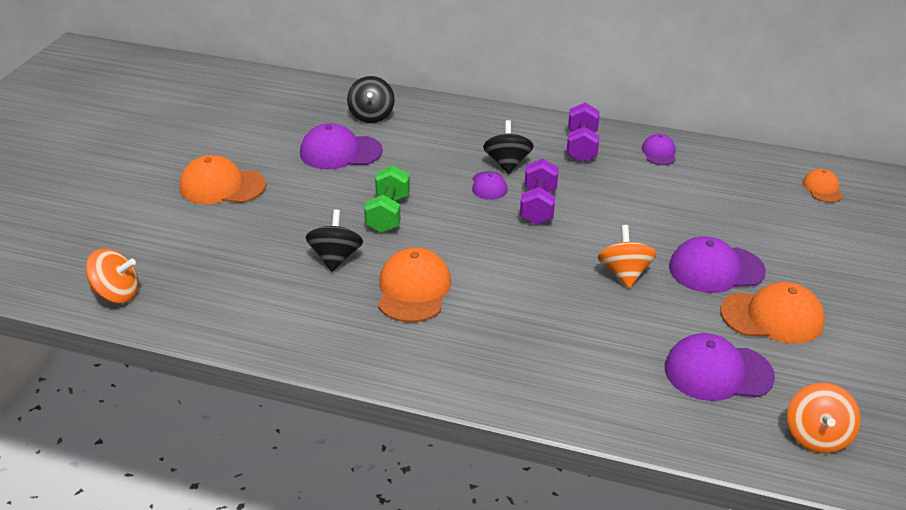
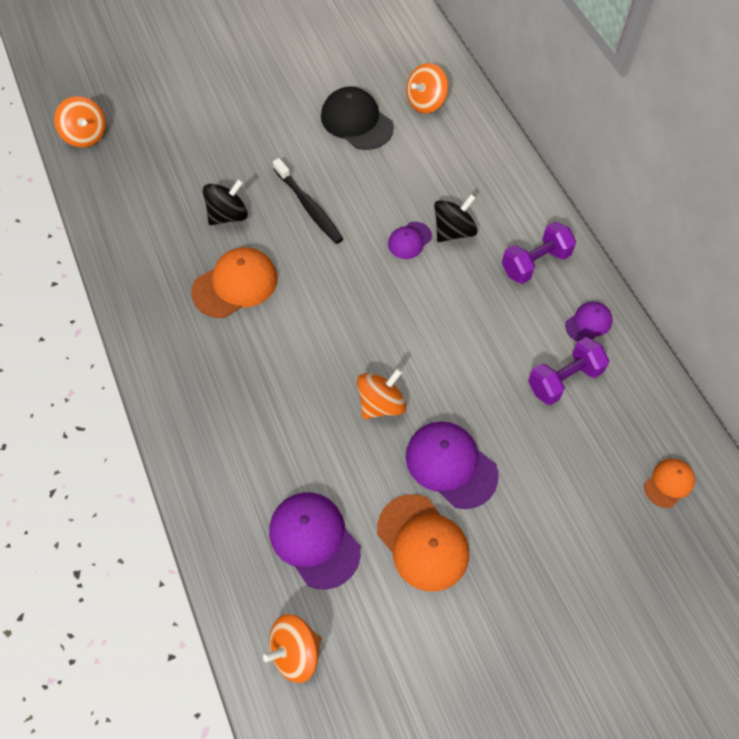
camera: 50 degrees right, 25 degrees up
(222, 186) = (246, 92): orange cap -> none
(340, 152) = (356, 122): purple cap -> black cap
(371, 116) = (426, 102): black spinning top -> orange spinning top
(388, 214) = (308, 206): green dumbbell -> black toothbrush
(538, 206) = (415, 290): purple dumbbell -> purple dumbbell (564, 380)

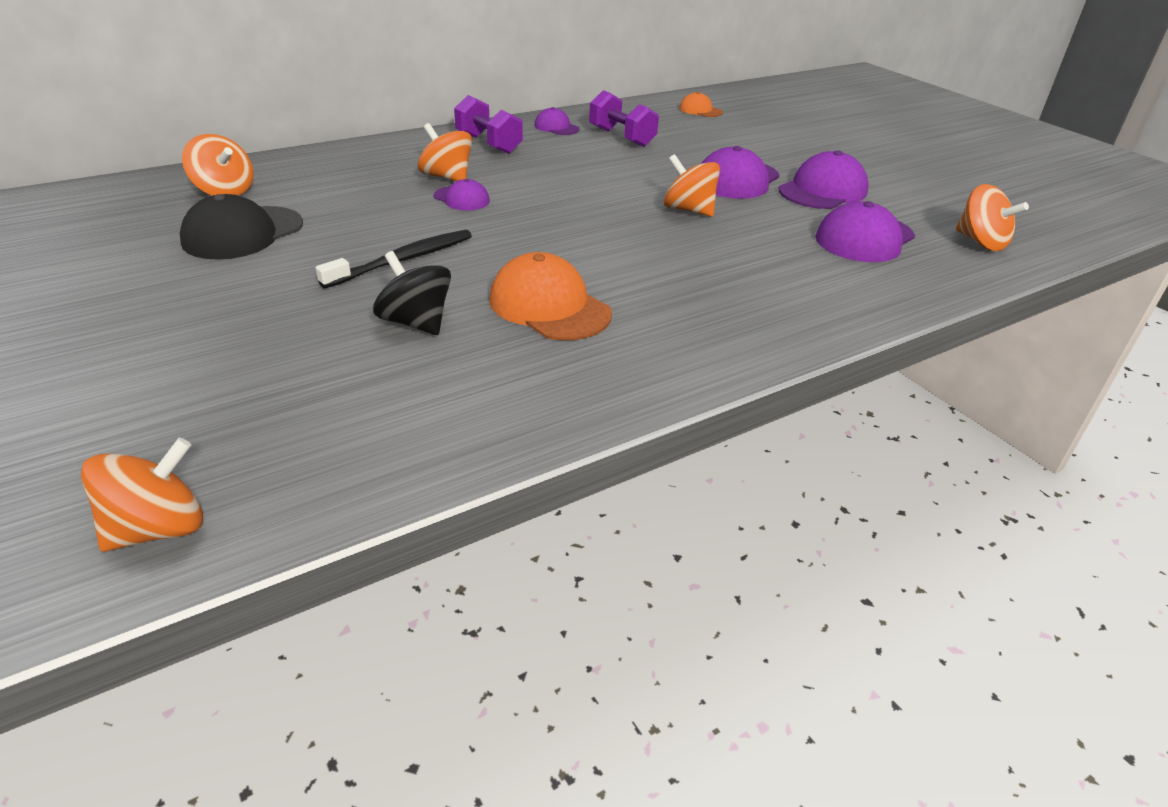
camera: 100 degrees left, 25 degrees down
(423, 542) = (822, 190): orange cap -> purple cap
(453, 231) = (447, 177): black spinning top -> orange spinning top

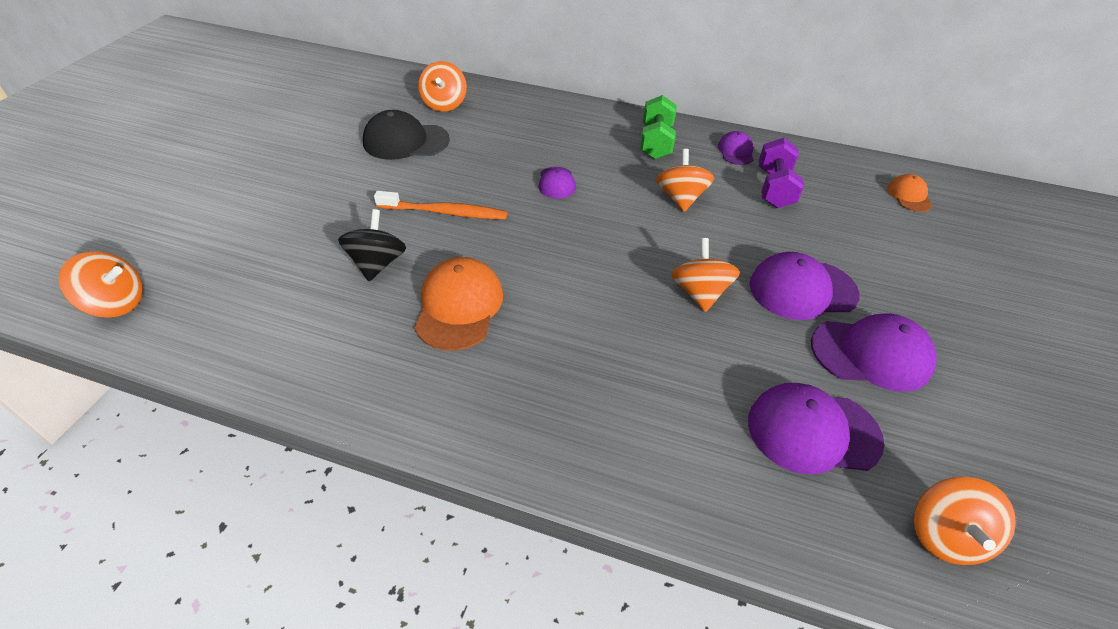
camera: 50 degrees right, 10 degrees up
(402, 260) = (444, 212): black toothbrush -> orange toothbrush
(447, 177) = (578, 159): orange spinning top -> orange spinning top (680, 198)
(488, 144) = (655, 142): purple dumbbell -> green dumbbell

